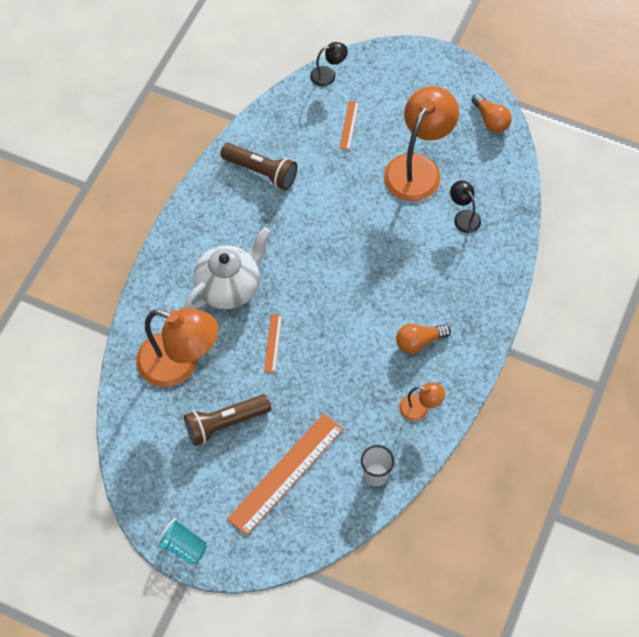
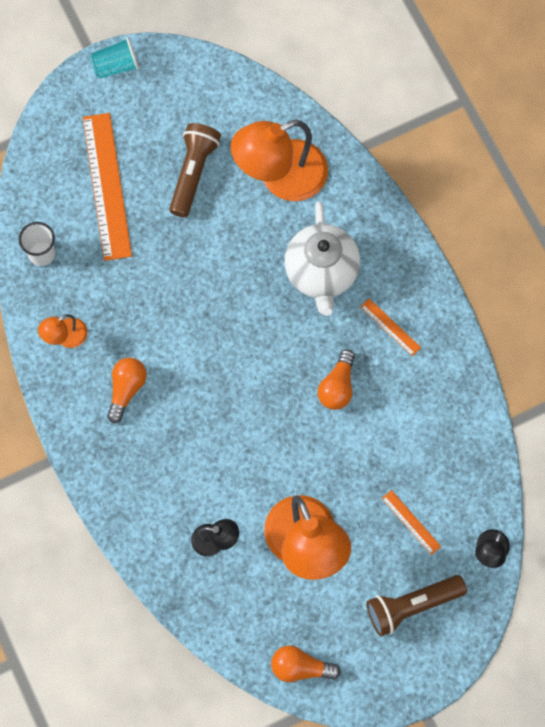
camera: 130 degrees right, 10 degrees up
(261, 172) = (425, 396): brown flashlight -> brown flashlight (412, 606)
(273, 343) = (234, 267): orange ruler -> orange ruler (390, 327)
(300, 223) = (337, 386): none -> orange light bulb

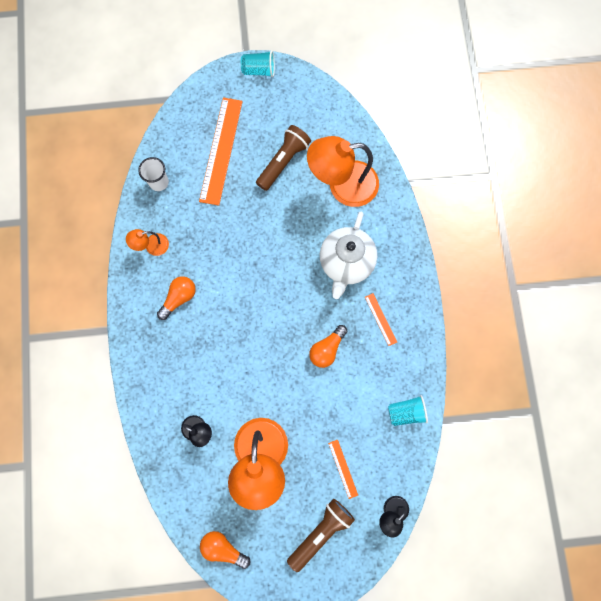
camera: 20 degrees right, 5 degrees up
(412, 606) = (320, 532): brown flashlight -> brown flashlight turned 135 degrees clockwise
(463, 428) = (406, 412): none -> turquoise cup

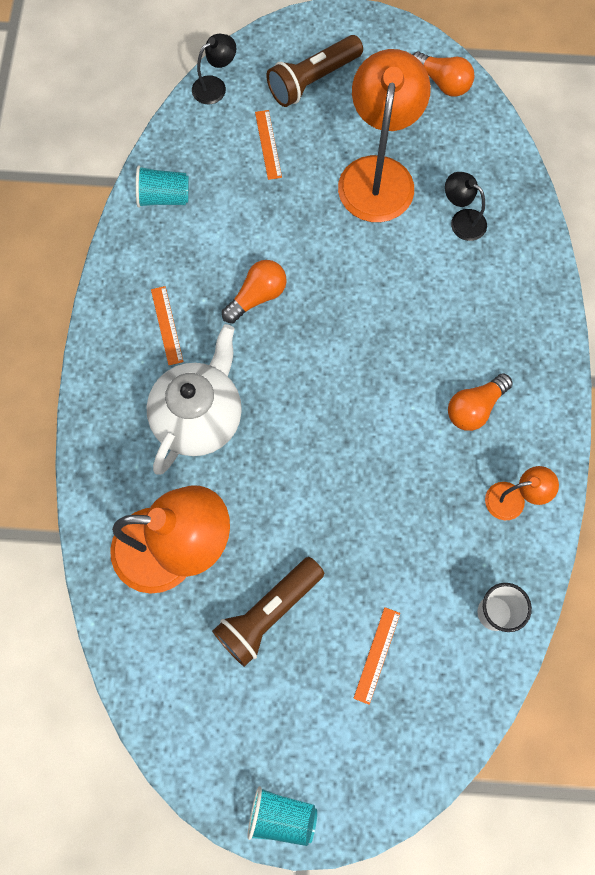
camera: 170 degrees left, 5 degrees down
(221, 150) = (377, 655): orange ruler -> orange ruler, size x0.45

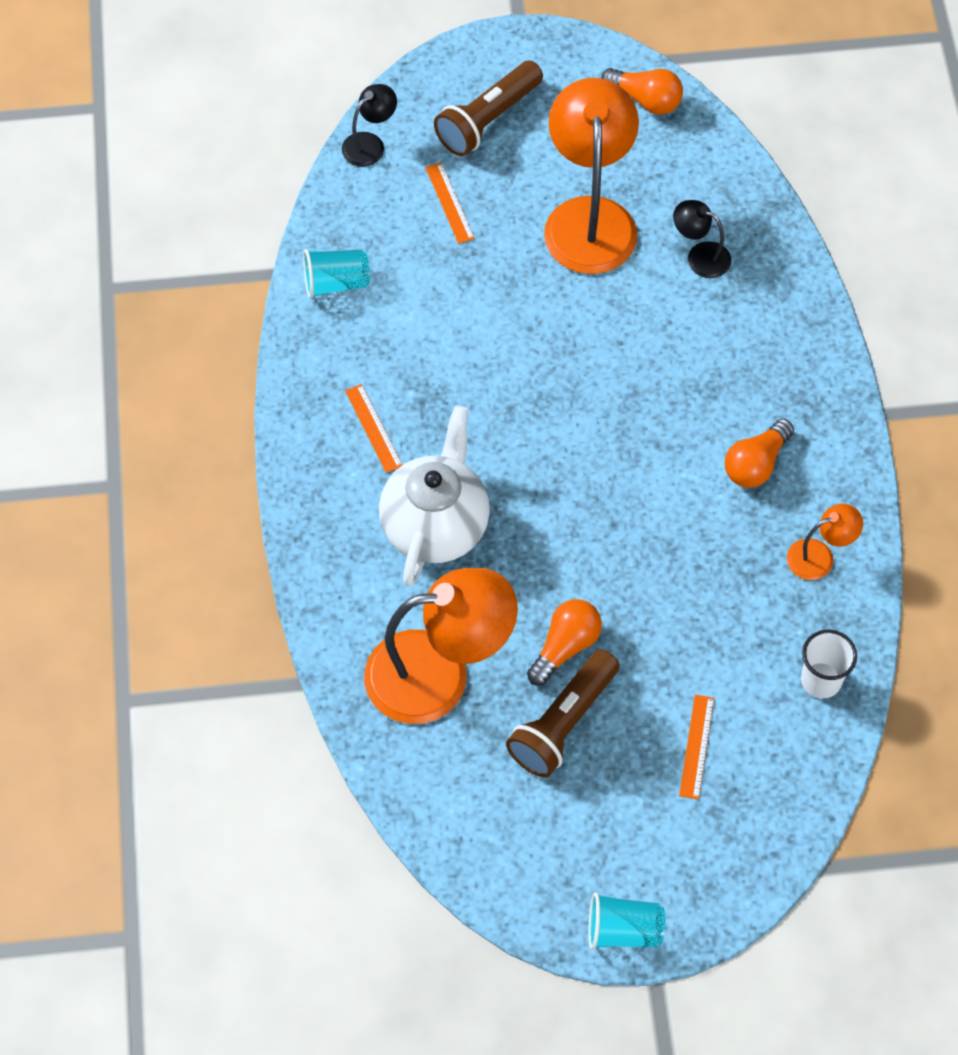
camera: 10 degrees left, 10 degrees down
(257, 296) = (474, 379): orange light bulb -> orange light bulb (565, 646)

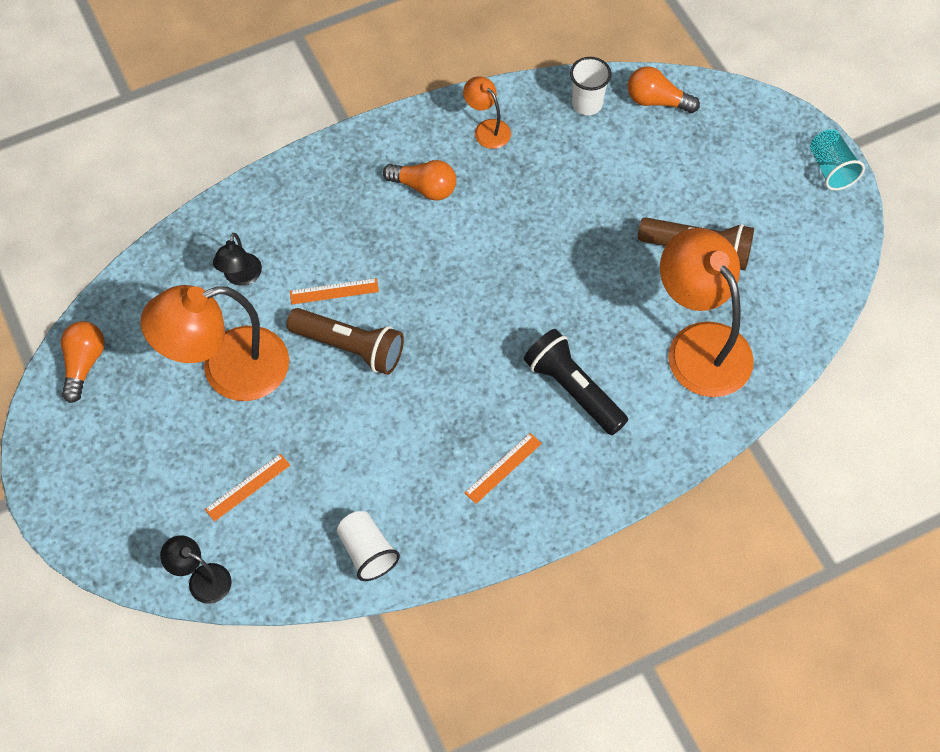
camera: 110 degrees left, 0 degrees up
(336, 283) = (367, 552): turquoise cup -> white cup
(435, 525) = (573, 390): white teapot -> black flashlight
(488, 119) = (143, 486): brown flashlight -> brown flashlight (350, 347)
(565, 646) = (636, 267): orange light bulb -> orange light bulb (657, 101)
(696, 746) = (674, 163): orange ruler -> orange ruler (334, 291)

